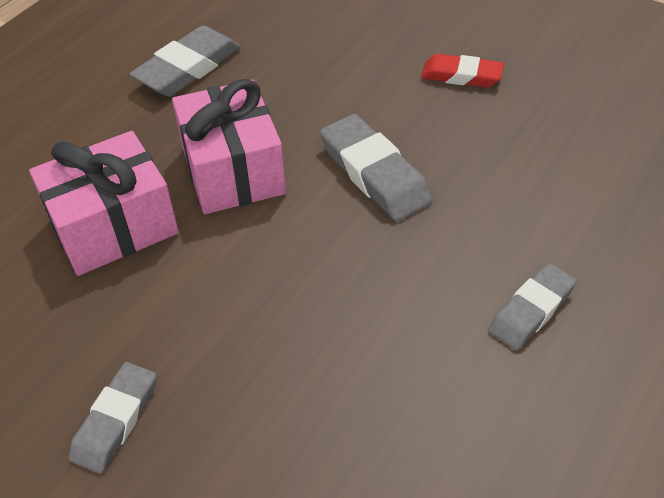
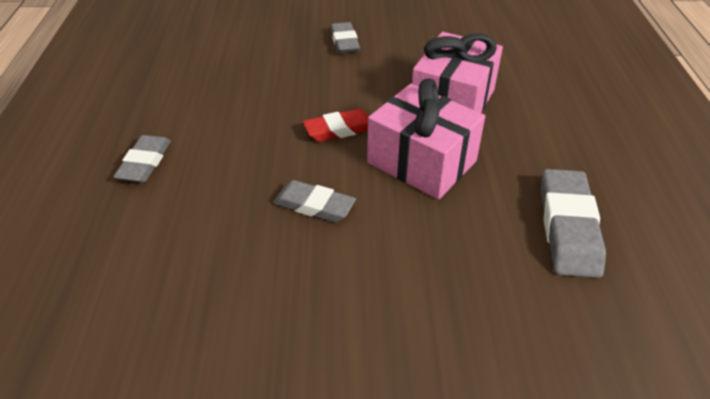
camera: 145 degrees right, 5 degrees down
(374, 174) = (314, 205): grey eraser -> grey eraser, size x0.66
(461, 76) = (302, 356): red eraser -> red eraser (339, 130)

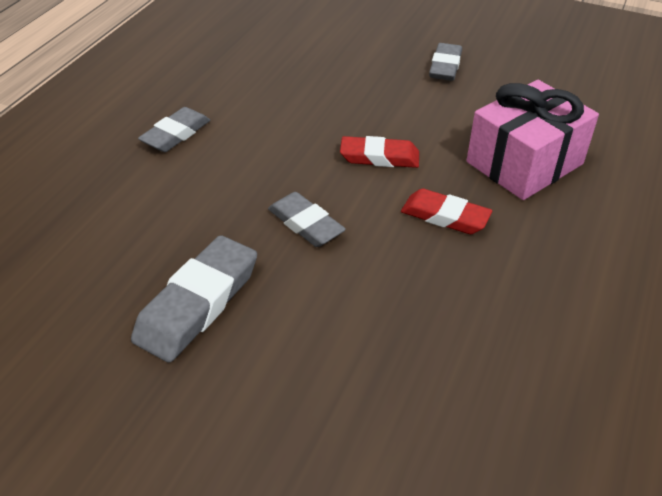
camera: 25 degrees right, 0 degrees up
(421, 162) = (445, 216): pink gift -> red eraser
(568, 227) = (564, 338): grey eraser -> grey eraser (197, 303)

